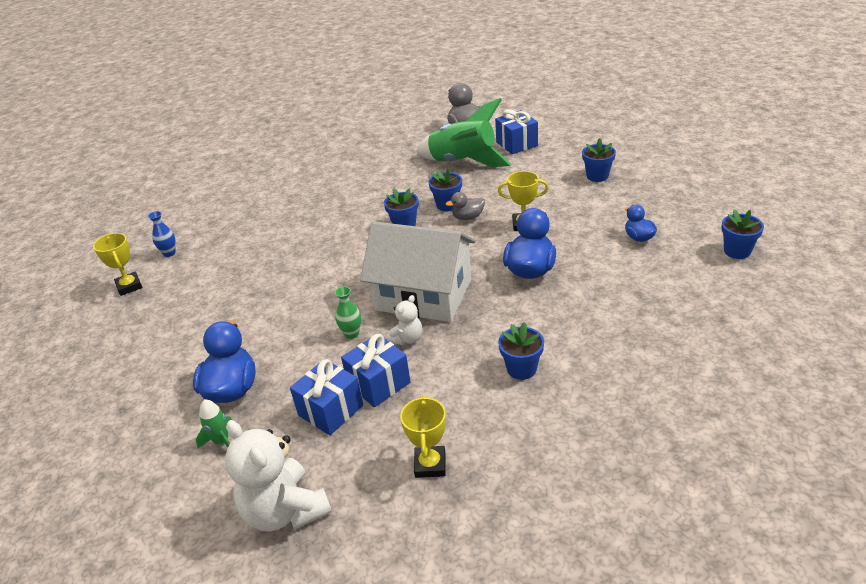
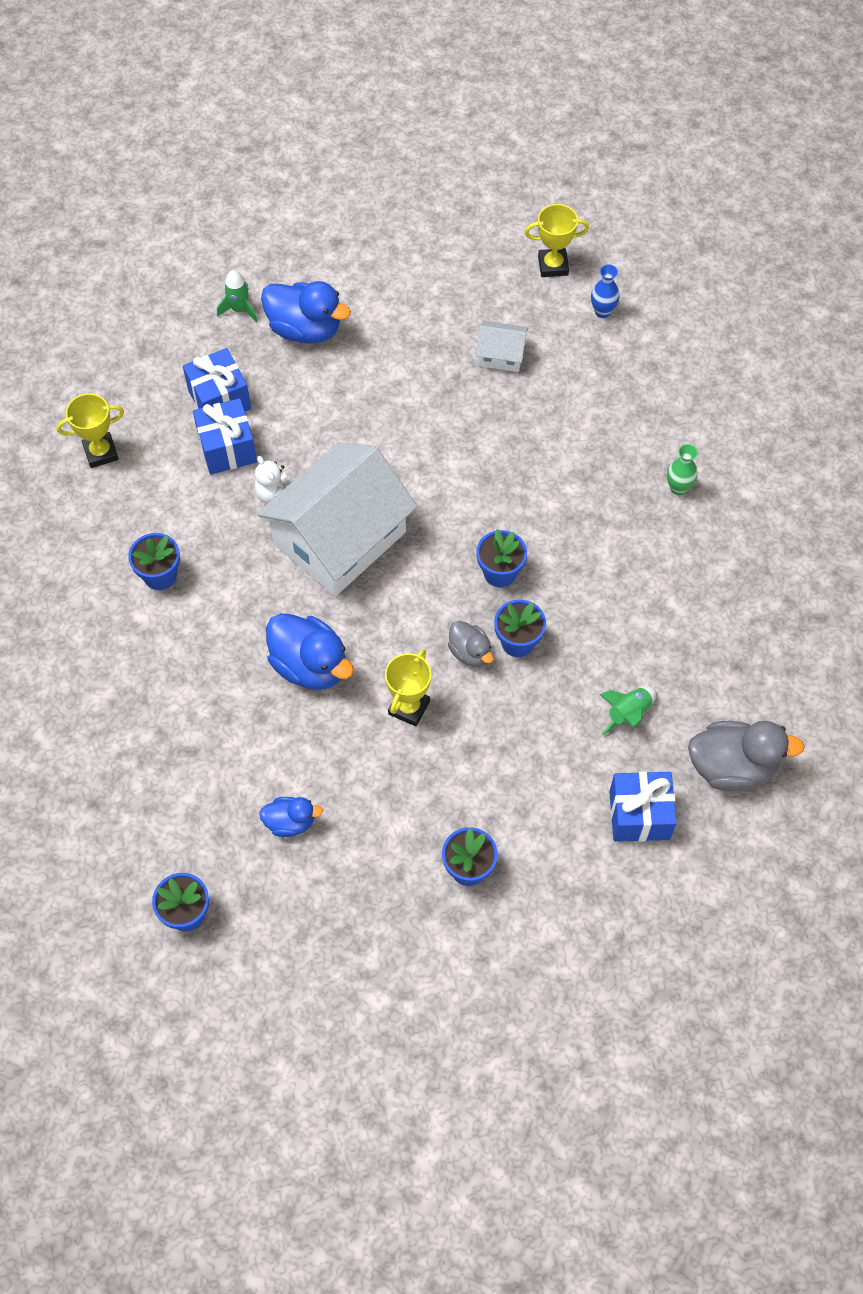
camera: 110 degrees right, 25 degrees up
(224, 281) = (501, 355): none -> white house
(285, 511) = (129, 338): white teddy bear -> none
(351, 334) = (319, 449): green vase -> green vase (678, 488)
(430, 465) = (101, 452): yellow trophy -> yellow trophy turned 45 degrees counterclockwise
(463, 162) = (628, 713): green rocket -> green rocket, size x0.42
(468, 217) = (470, 652): grey duck -> grey duck turned 135 degrees clockwise

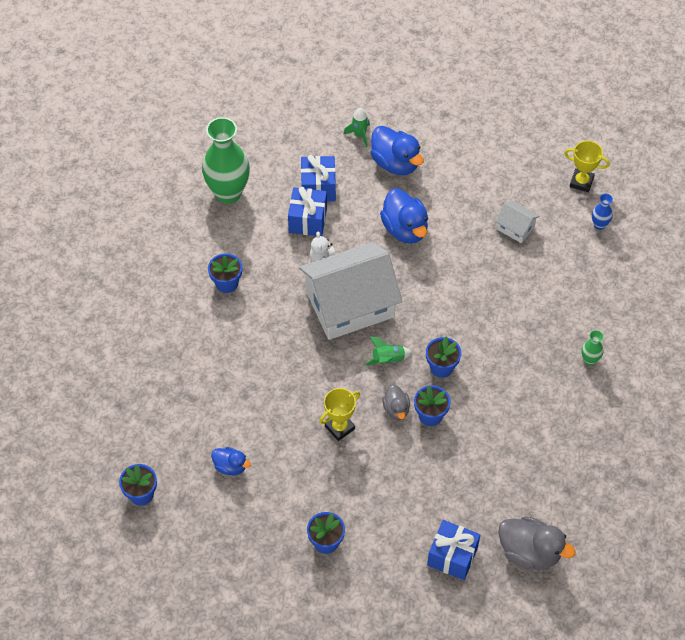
camera: 25 degrees right, 5 degrees down
(101, 452) = (228, 193): yellow trophy -> green vase
(310, 665) = (291, 376): blue duck -> blue duck (405, 229)
(628, 713) = (478, 490): green rocket -> green rocket (388, 359)

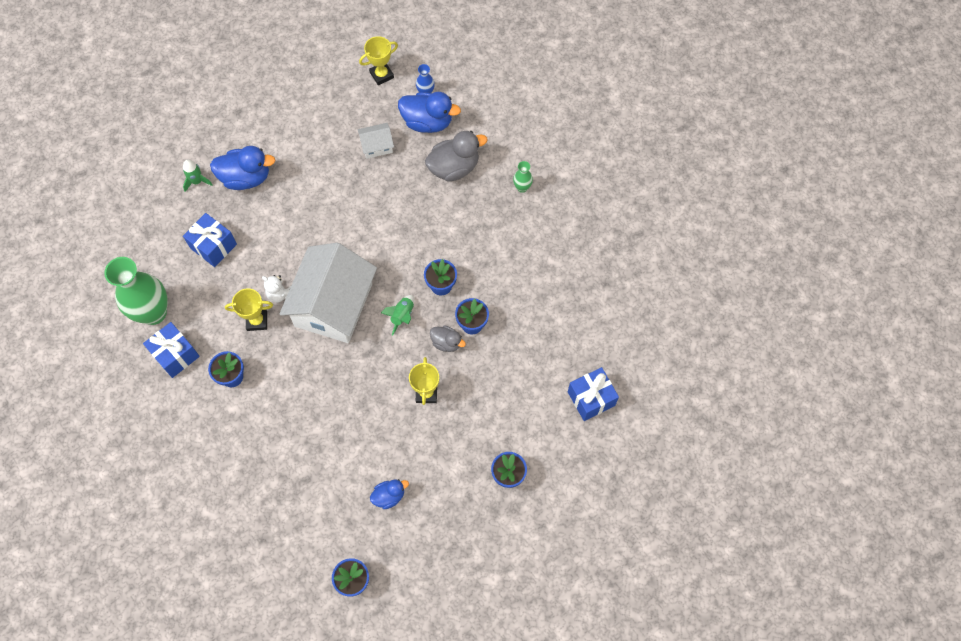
camera: 50 degrees left, 10 degrees up
(286, 264) = (257, 321): none -> yellow trophy
(307, 220) = (234, 276): blue gift -> blue gift (175, 355)
(405, 229) = (307, 217): blue duck -> blue duck (427, 122)
(529, 552) = (630, 346): grey duck -> grey duck (454, 167)

